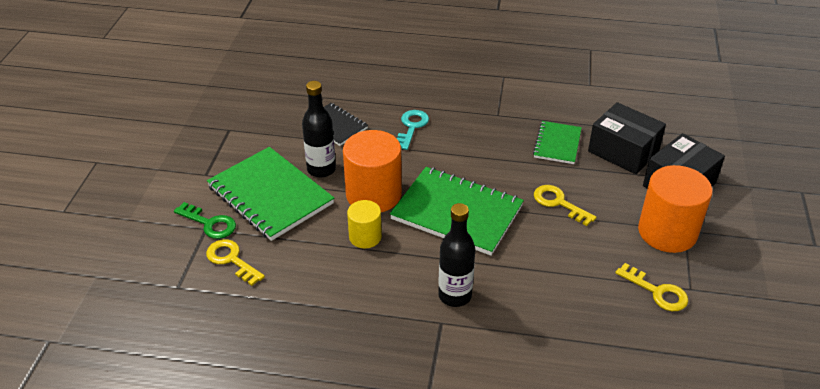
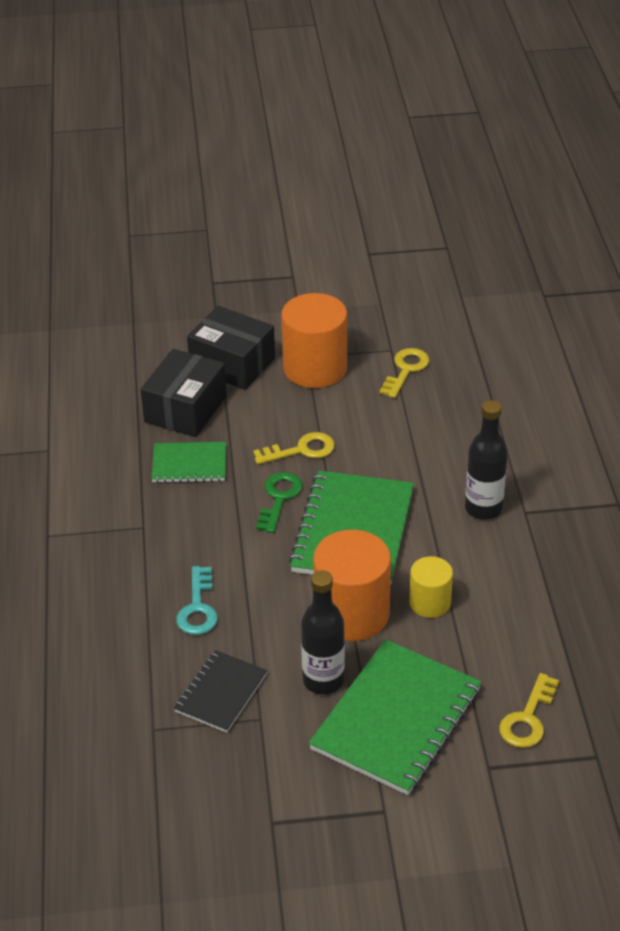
camera: 105 degrees left, 0 degrees up
(209, 223) = (477, 766): green key -> green key (279, 498)
(411, 127) = (198, 608): turquoise key -> turquoise key turned 90 degrees counterclockwise
(559, 203) = (301, 450): yellow key -> yellow key turned 135 degrees counterclockwise

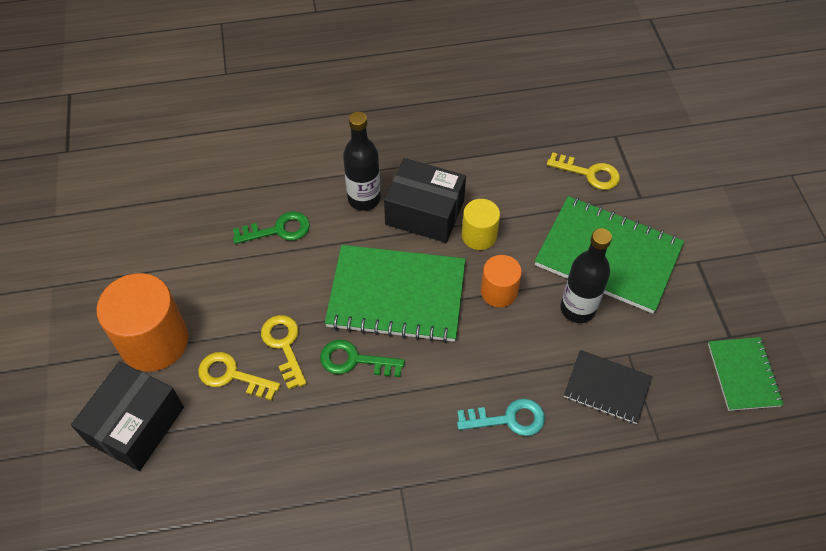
camera: 95 degrees left, 15 degrees up
(185, 409) = (211, 467): black box -> black box (424, 213)
(189, 464) = (304, 451): green notebook -> green notebook (743, 374)
(351, 613) = (499, 292): orange cylinder -> orange cylinder, size x0.56
(406, 370) = (167, 260): yellow key -> yellow key (232, 375)
(441, 443) = (278, 230): none -> green key

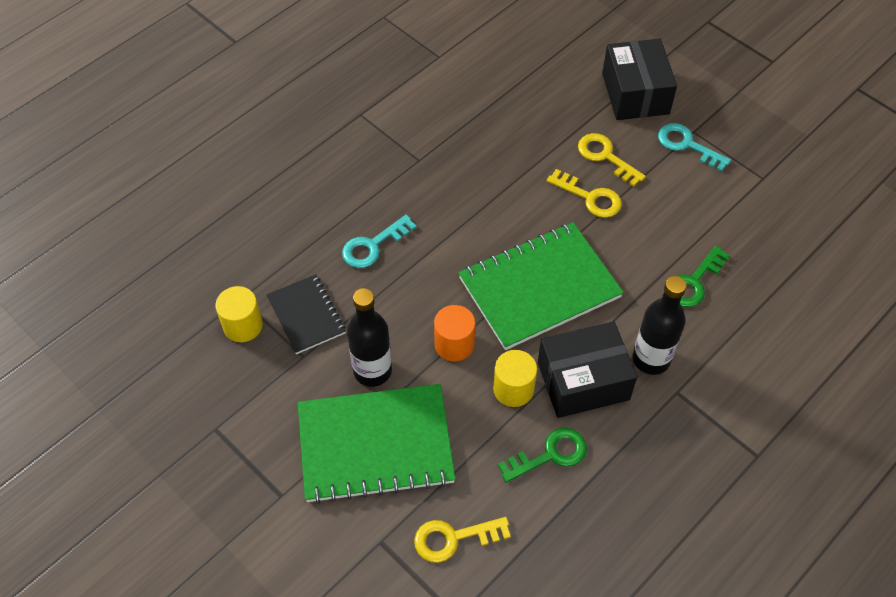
camera: 145 degrees right, 0 degrees up
(154, 341) = (687, 145): orange cylinder -> turquoise key
(232, 375) = (605, 157): yellow key -> yellow key turned 120 degrees counterclockwise
(354, 360) = (526, 218): green key -> green key (550, 454)
(607, 388) = (306, 315): black notebook -> black notebook turned 75 degrees clockwise
(669, 412) = (243, 325): none -> yellow cylinder
(743, 374) = (189, 397): green notebook -> none

